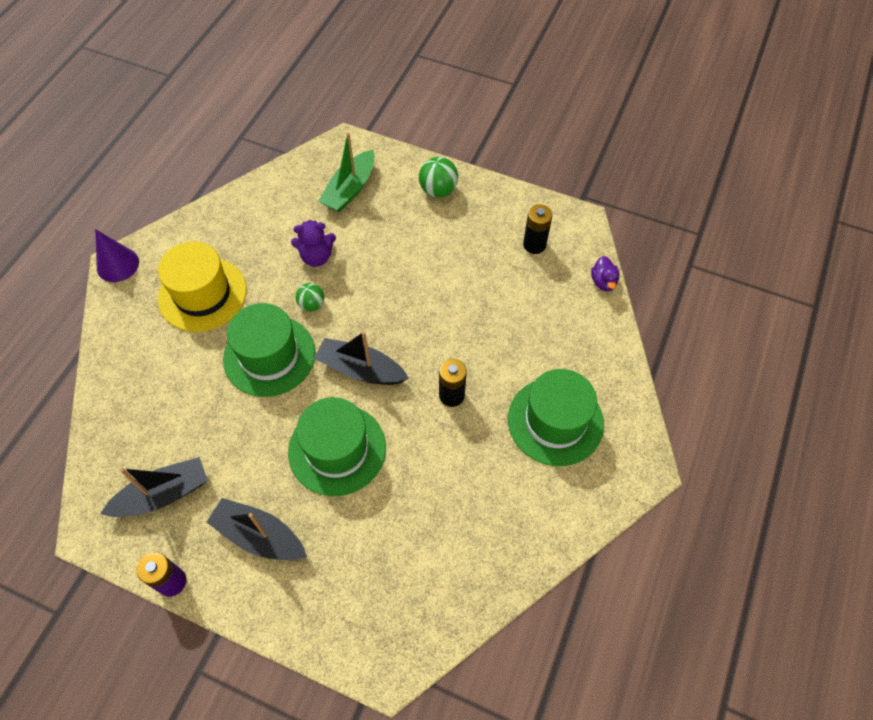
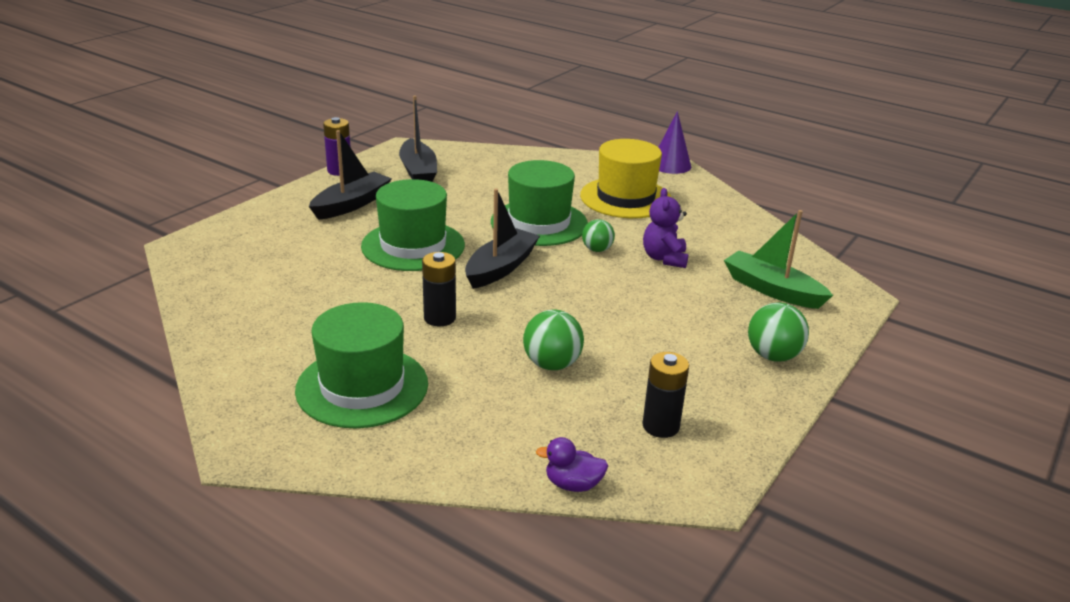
camera: 100 degrees right, 30 degrees down
(489, 311) = (552, 364): none -> green ball

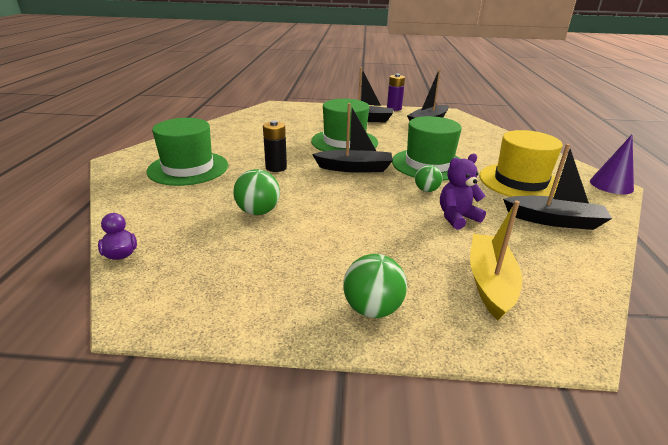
camera: 60 degrees right, 0 degrees up
(660, 426) = (213, 273): black battery -> none
(706, 219) = (554, 220): none -> black boat
(772, 290) = (490, 282): green boat -> yellow boat

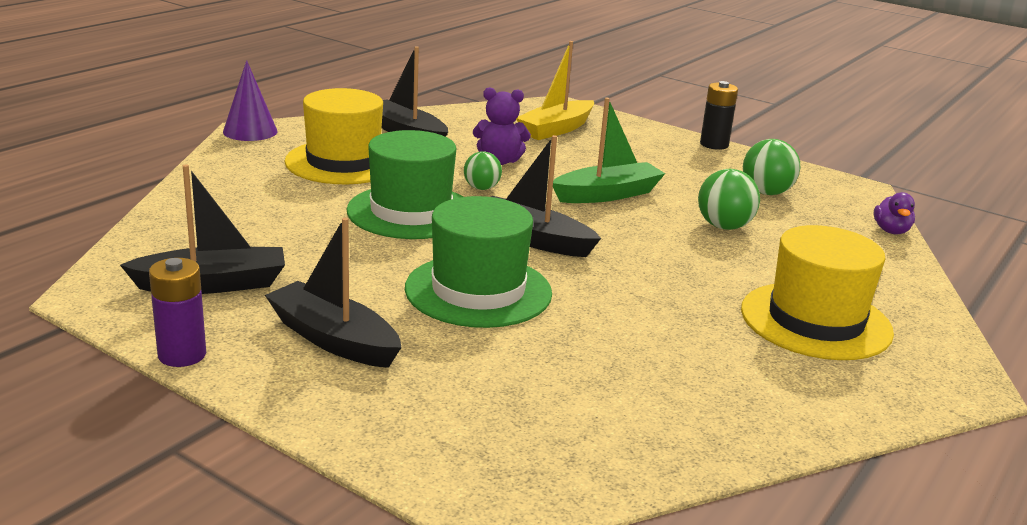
camera: 150 degrees left, 5 degrees down
(188, 168) = (815, 321): green hat -> yellow hat
(276, 167) = (659, 277): black battery -> black battery (714, 144)
(354, 213) = (607, 194): none -> green boat
(372, 309) = (668, 144): green ball -> green ball (766, 192)

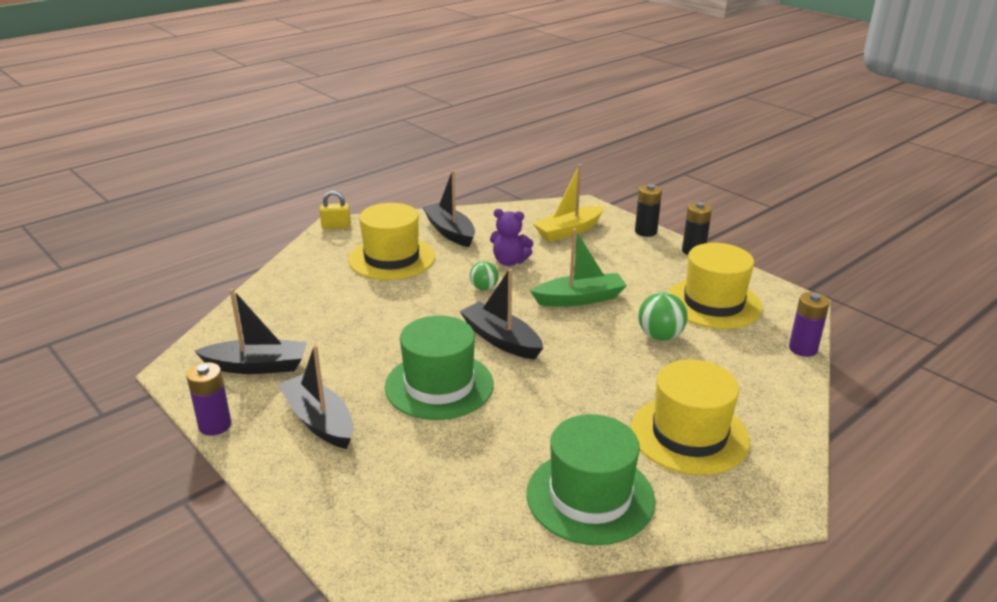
camera: 15 degrees right, 5 degrees up
(250, 131) = (336, 226): purple cone -> yellow padlock
(411, 212) = (421, 308): green hat -> green hat (590, 496)
(648, 128) = (645, 231): none -> black battery
(766, 192) = (713, 303): green ball -> yellow hat
(891, 231) = (803, 349): purple duck -> purple battery

